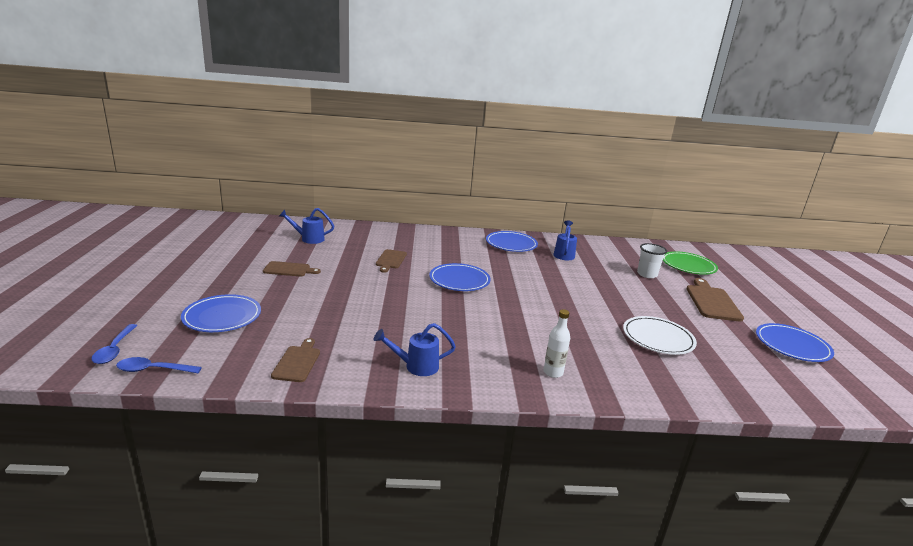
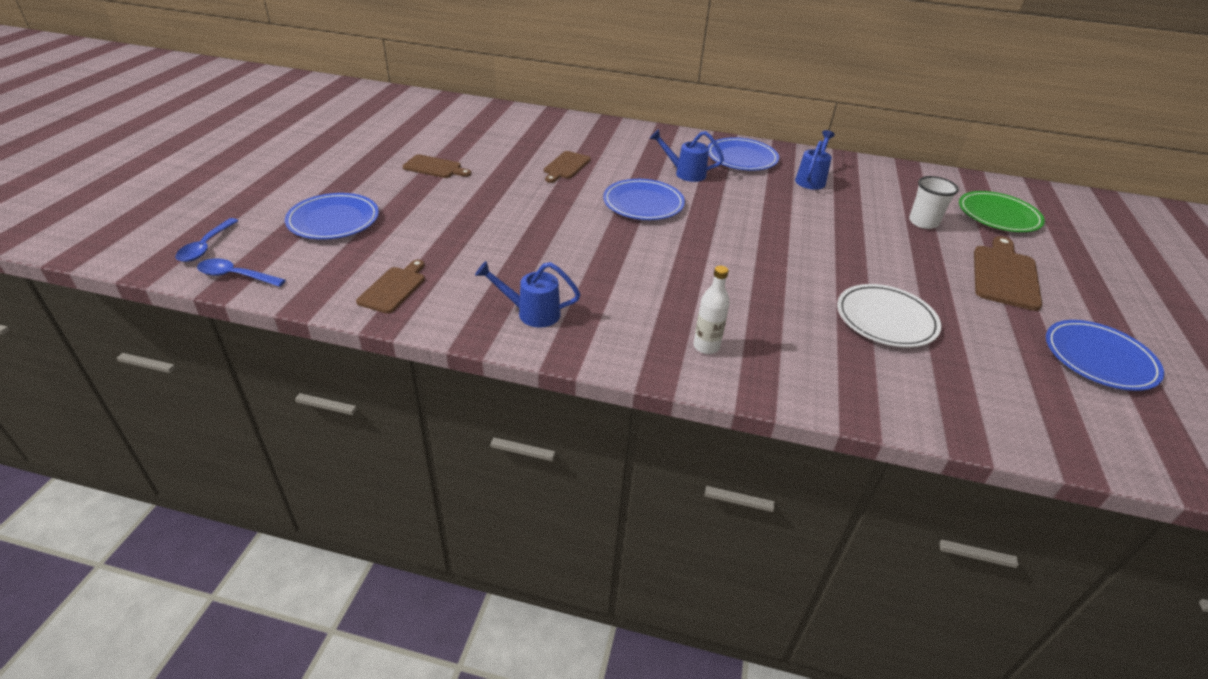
camera: 15 degrees right, 15 degrees up
(308, 239) = (476, 128): blue watering can -> blue watering can (685, 173)

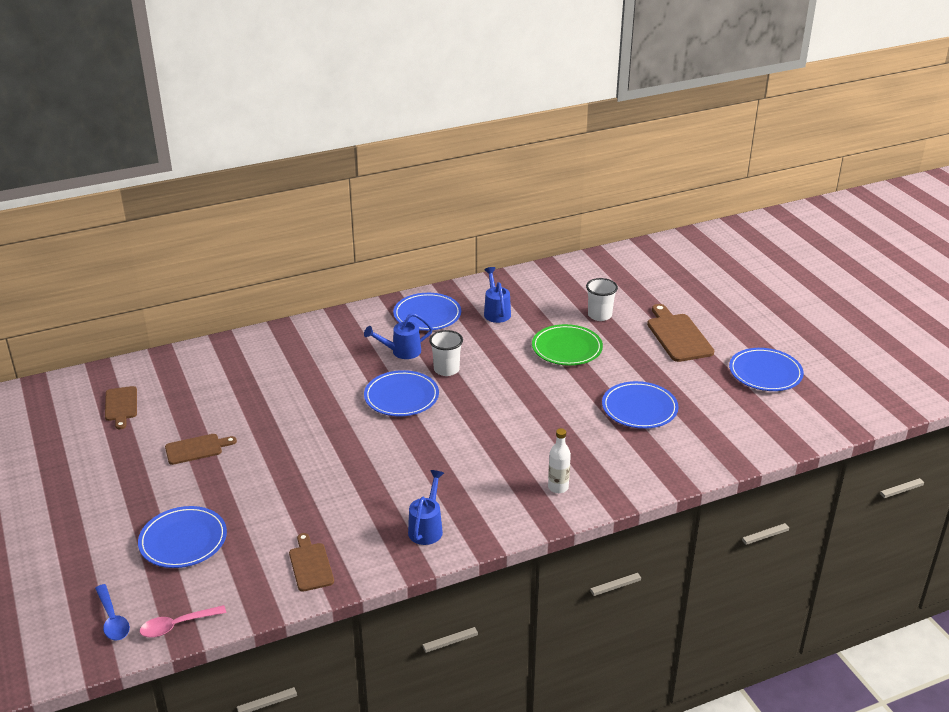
camera: 35 degrees left, 5 degrees down
(236, 276) = (177, 625): blue spoon -> pink spoon
(531, 313) = (427, 527): blue watering can -> blue watering can turned 135 degrees clockwise
(566, 166) = (303, 392): brown cutting board -> brown cutting board (121, 406)
(710, 201) = (446, 369): none -> white cup
(886, 319) = (639, 408): white plate -> blue plate
(998, 215) = (639, 285): green plate -> green plate (567, 348)

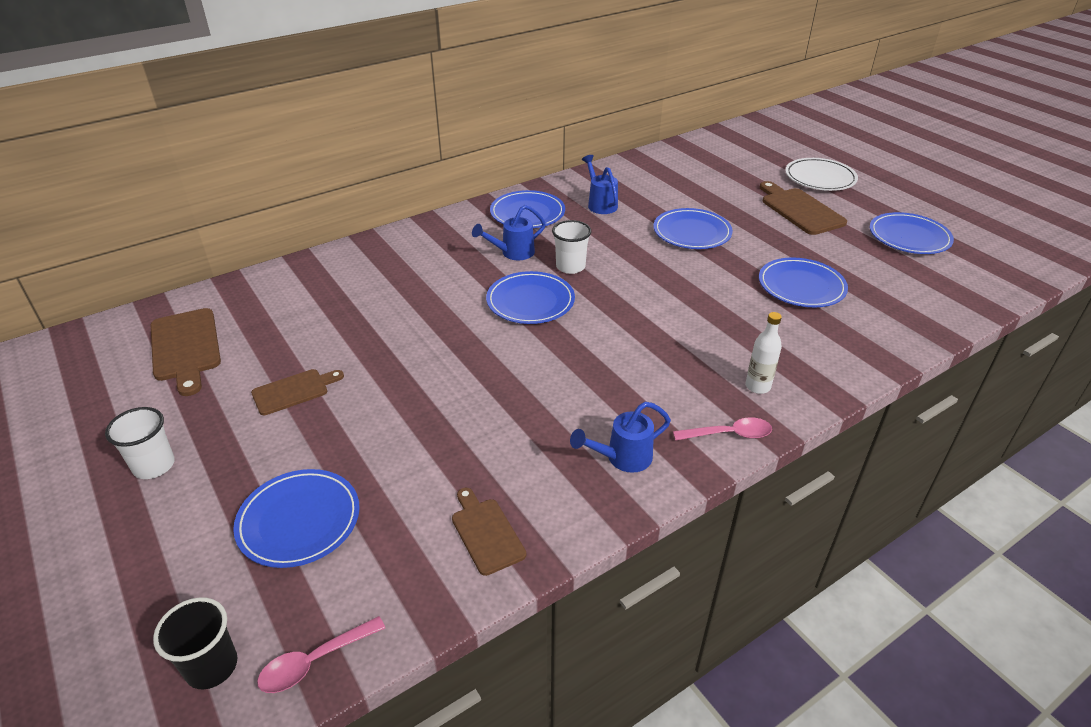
camera: 10 degrees left, 5 degrees up
(112, 619) = (212, 666): blue spoon -> black cup
(121, 406) = (186, 348): brown cutting board -> brown cutting board, size x1.58
(427, 527) = (622, 458): blue watering can -> blue watering can turned 120 degrees counterclockwise
(517, 520) = (729, 434): none -> pink spoon
(567, 348) = (692, 232): green plate -> blue plate
(599, 315) = (709, 197): white cup -> white cup (154, 466)
(715, 305) = (820, 178): none -> white plate

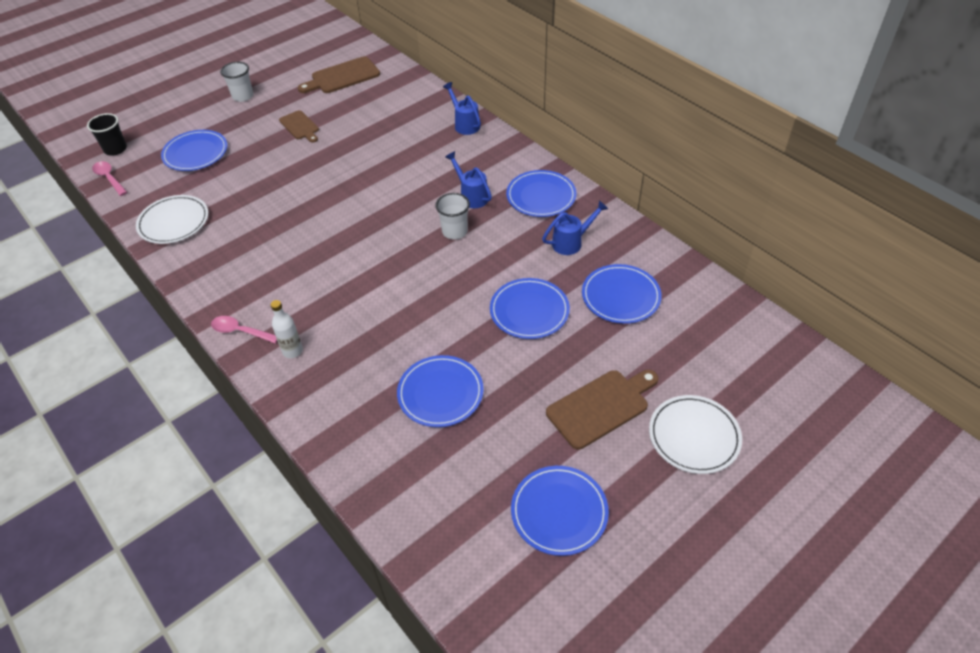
camera: 85 degrees right, 10 degrees up
(486, 533) = (174, 222): brown cutting board -> white plate
(530, 301) = (401, 214): blue plate -> blue plate (620, 296)
(622, 458) = (224, 275): blue watering can -> blue watering can (464, 124)
(729, 434) = (240, 331): pink spoon -> pink spoon turned 120 degrees clockwise

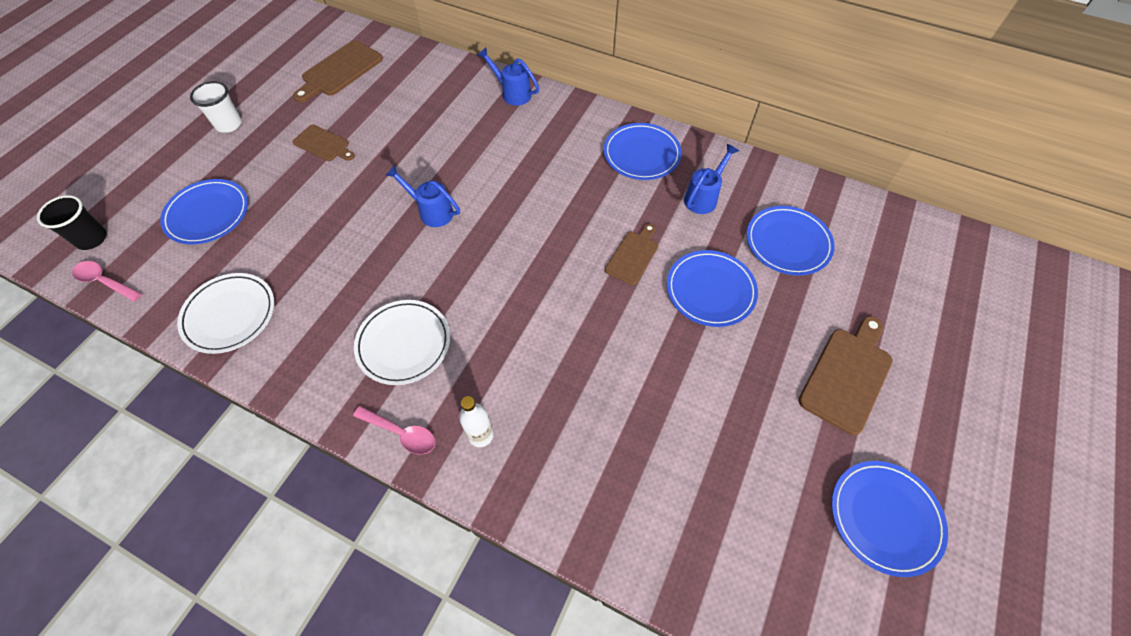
camera: 25 degrees left, 10 degrees up
(240, 331) = (401, 433): pink spoon -> pink spoon turned 150 degrees counterclockwise
(440, 393) = (679, 424): blue plate -> none
(455, 231) = (577, 222): white cup -> none
(471, 196) = (569, 174): blue watering can -> blue watering can (431, 211)
(483, 268) = (633, 255): none -> brown cutting board
(694, 436) = (950, 374): white plate -> white plate (404, 343)

